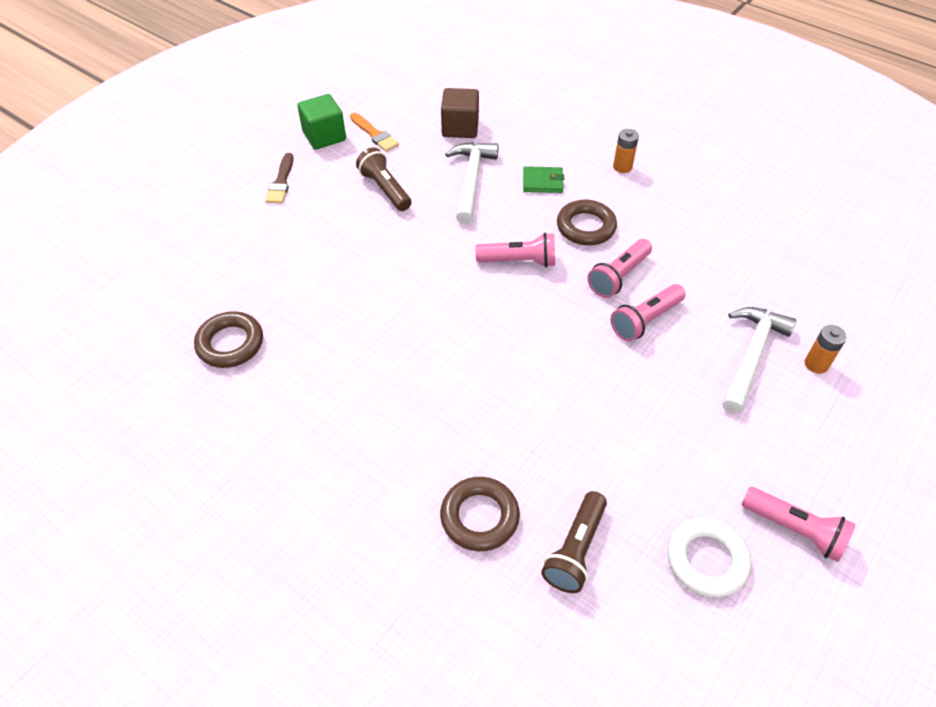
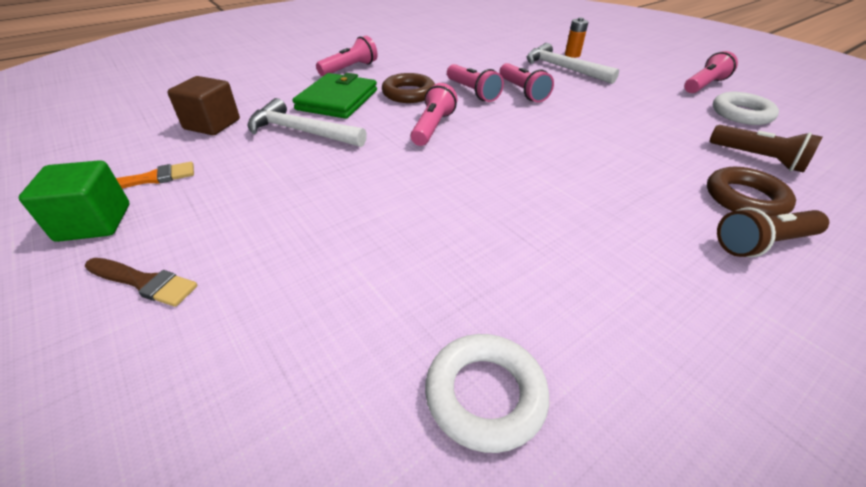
camera: 75 degrees left, 10 degrees down
(230, 343) = (485, 395): brown ring -> white ring
(385, 189) = (260, 186): brown flashlight -> brown flashlight (762, 243)
(542, 182) = (337, 100): green wallet -> green wallet, size x1.82
(622, 167) = (350, 69): orange battery -> pink flashlight

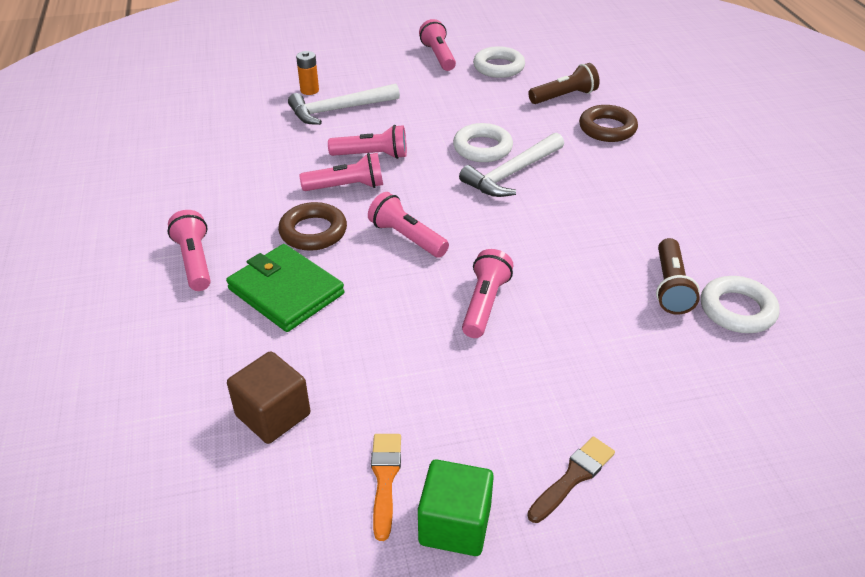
camera: 65 degrees left, 0 degrees up
(301, 132) = (350, 336): white hammer -> white hammer (512, 174)
(371, 181) = (484, 304): none -> pink flashlight
(597, 133) = (482, 148): none -> white ring
(762, 243) = (654, 148): brown flashlight -> brown flashlight (670, 287)

